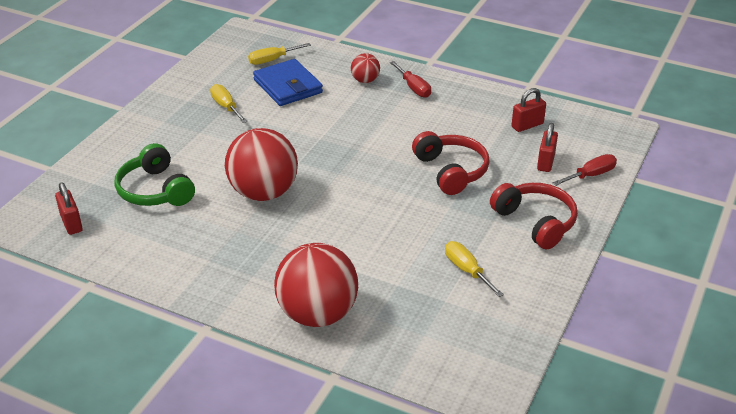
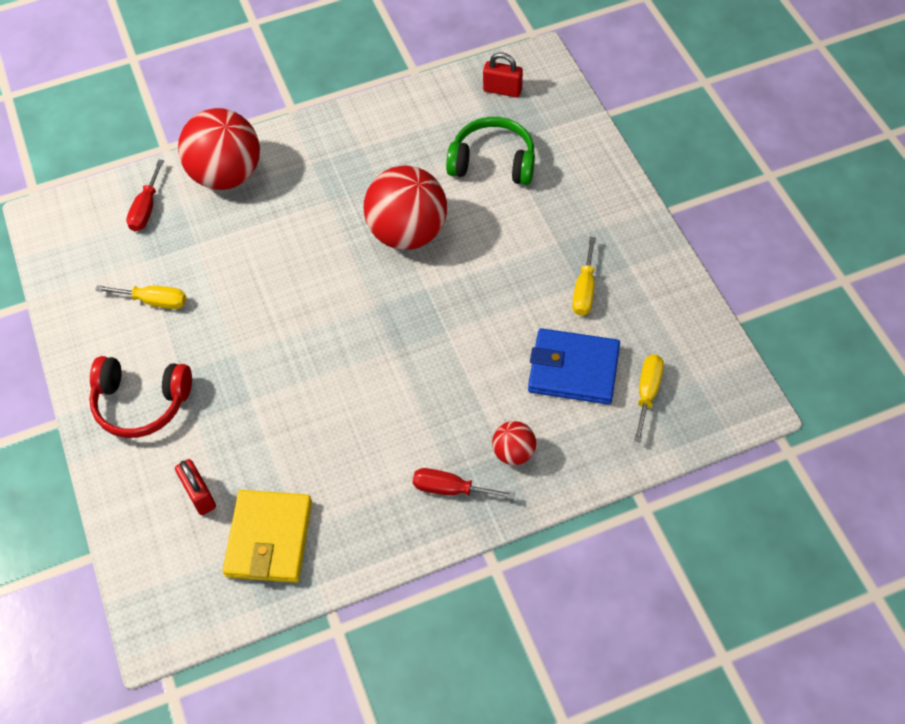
camera: 135 degrees right, 20 degrees up
(226, 107) = (584, 290): yellow screwdriver -> yellow screwdriver turned 90 degrees clockwise
(451, 171) = (279, 398): red headphones -> none
(527, 125) = (269, 539): red padlock -> yellow wallet
(591, 175) = (138, 516): red screwdriver -> red screwdriver (146, 209)

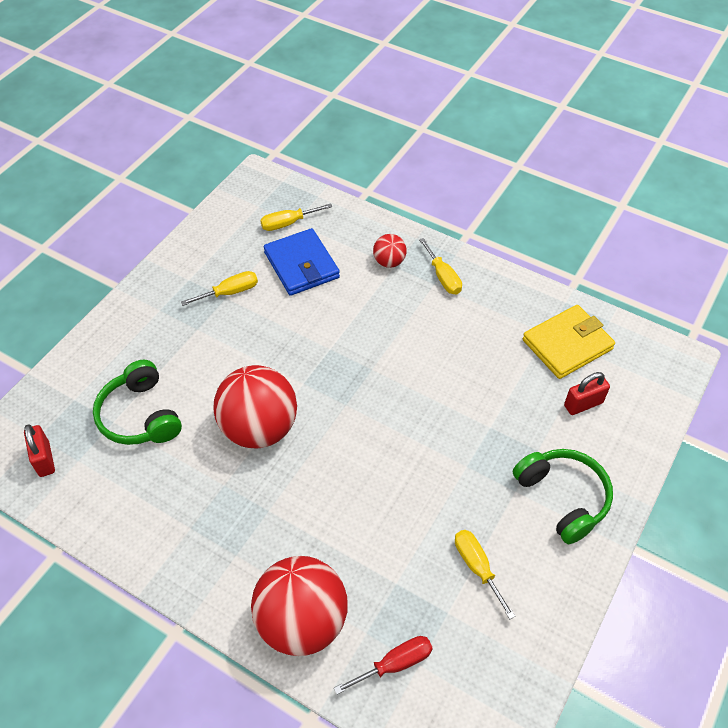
camera: 130 degrees left, 5 degrees down
(141, 402) = (562, 498): red headphones -> green headphones
(199, 495) = (583, 404): red padlock -> red padlock turned 45 degrees clockwise
(450, 489) = (443, 277): red screwdriver -> yellow screwdriver

